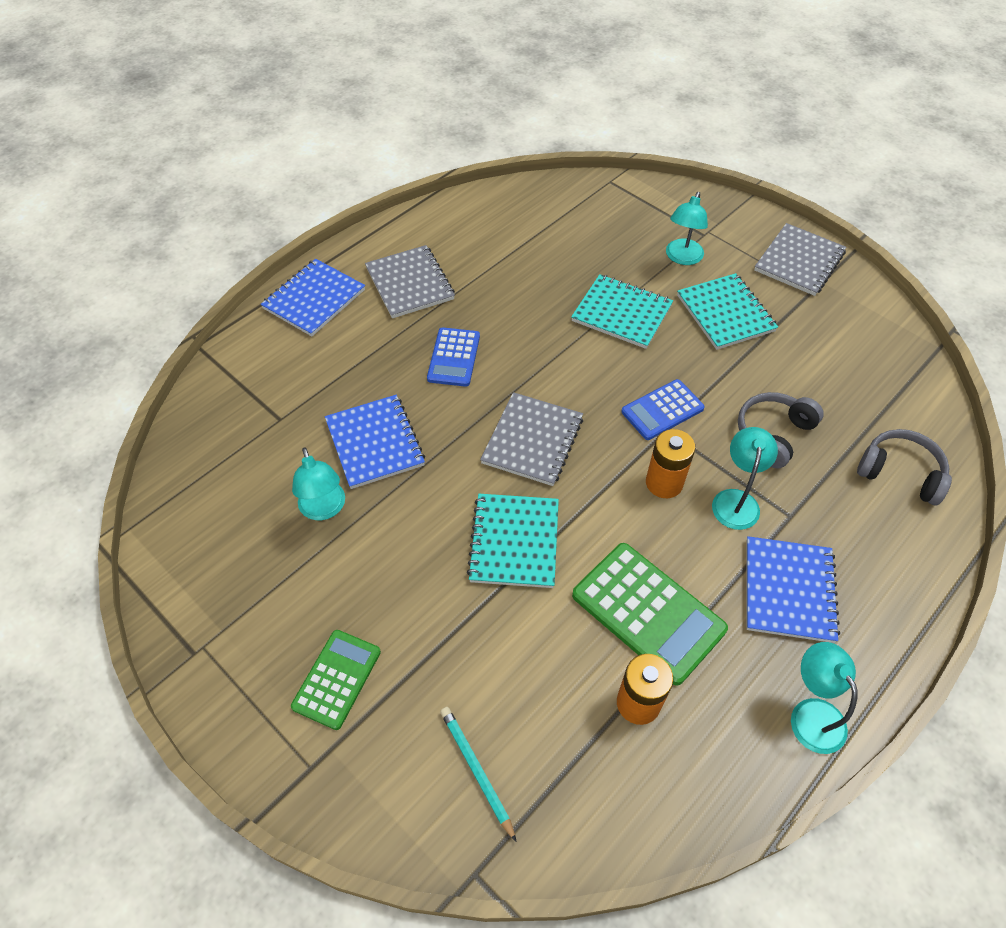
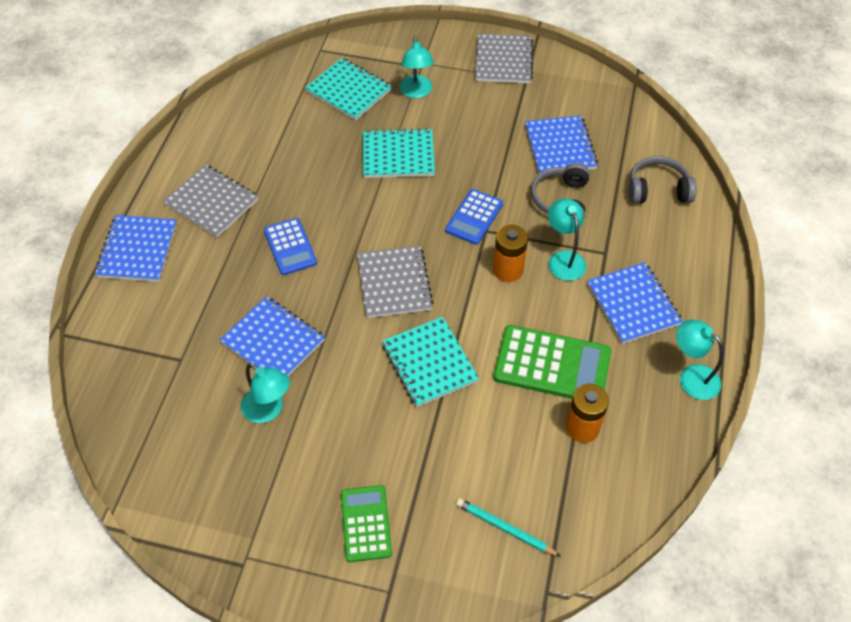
camera: 30 degrees left, 0 degrees up
(725, 313) = (474, 123): turquoise notebook -> turquoise notebook (348, 91)
(808, 376) = (560, 147): none -> blue notebook

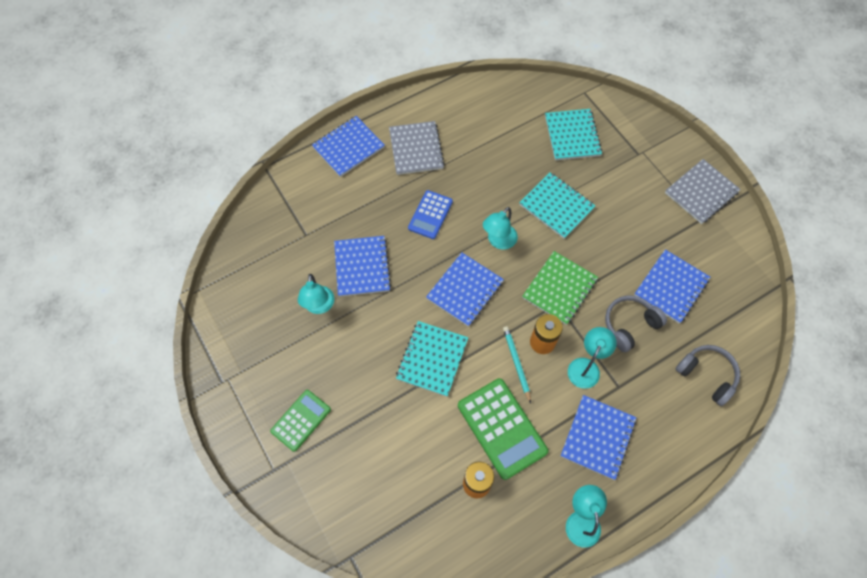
camera: 45 degrees right, 10 degrees up
(394, 283) = (465, 290): grey notebook -> blue notebook
(416, 92) = (615, 170): turquoise lamp -> turquoise lamp (498, 241)
(474, 217) = (559, 288): blue calculator -> green notebook
(505, 528) = (368, 498): turquoise pencil -> turquoise pencil (516, 363)

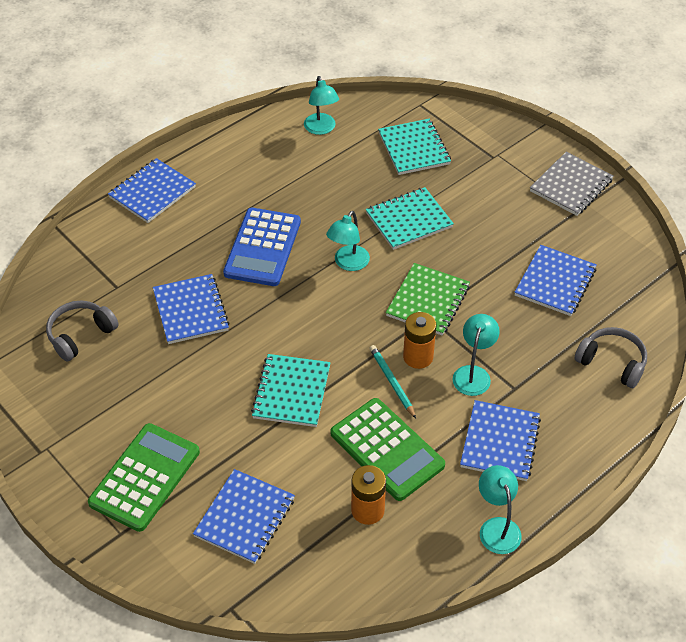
camera: 10 degrees left, 15 degrees down
(301, 420) = (144, 477): green calculator -> green calculator, size x1.60
(319, 306) = (146, 358): turquoise lamp -> turquoise lamp (321, 129)
(416, 149) = (233, 184): grey notebook -> none
(430, 215) = (263, 247): blue calculator -> blue calculator, size x1.60
(465, 290) = (317, 317): blue notebook -> blue notebook (245, 517)
(556, 206) = (409, 220): turquoise notebook -> turquoise notebook turned 60 degrees counterclockwise
(629, 325) = (515, 326): grey headphones -> grey headphones (80, 335)

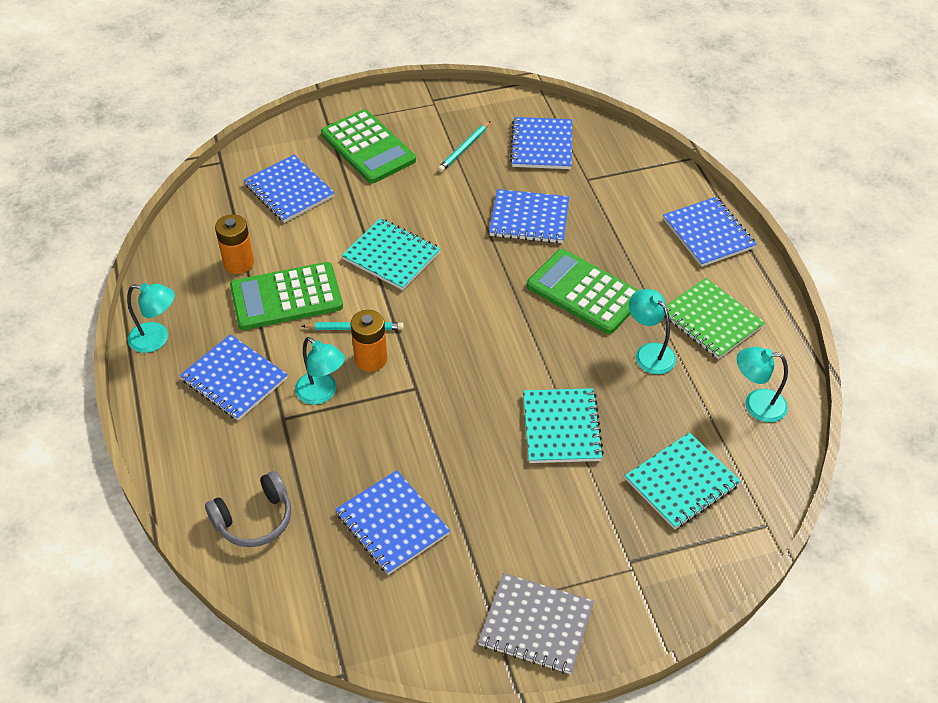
camera: 115 degrees right, 0 degrees up
(80, 335) = (541, 145): grey headphones -> blue notebook
(111, 394) = (464, 148): none -> turquoise pencil
(263, 247) = (584, 292): blue calculator -> green calculator
(348, 263) = (525, 351): turquoise lamp -> turquoise lamp (649, 353)
(414, 149) = (681, 482): turquoise notebook -> turquoise notebook turned 45 degrees counterclockwise
(428, 301) = (435, 396): green notebook -> green notebook (711, 320)
(571, 185) = (536, 625): grey notebook -> grey notebook turned 45 degrees counterclockwise

